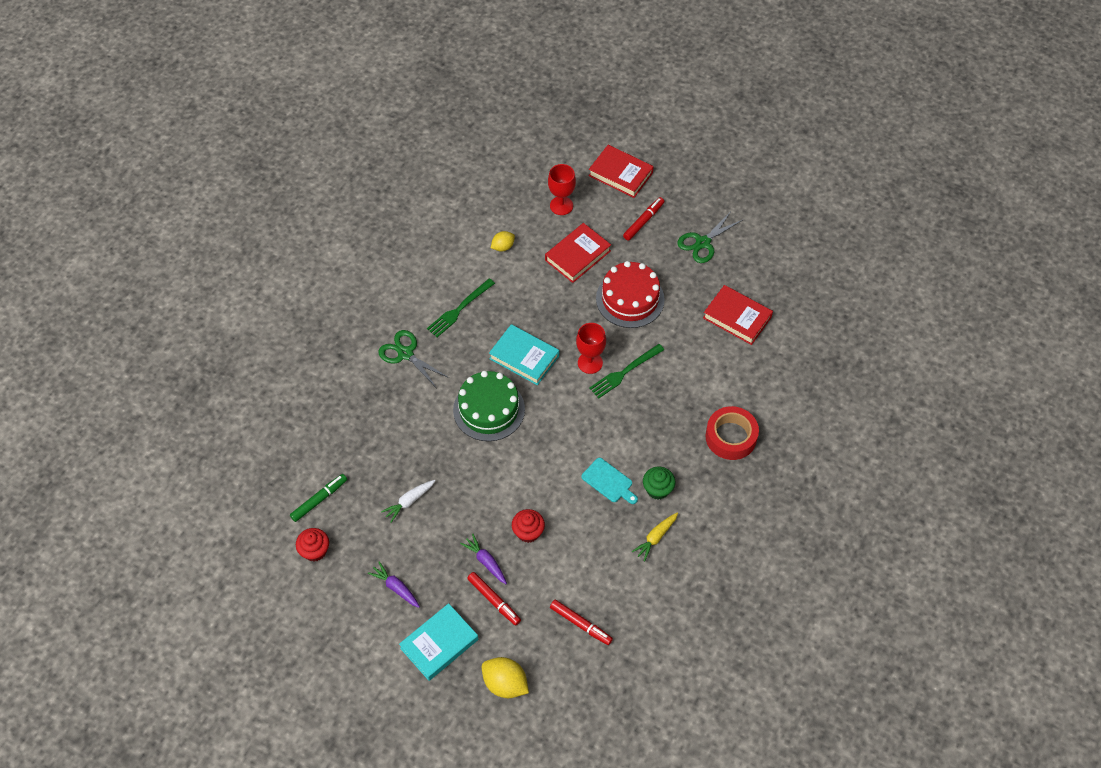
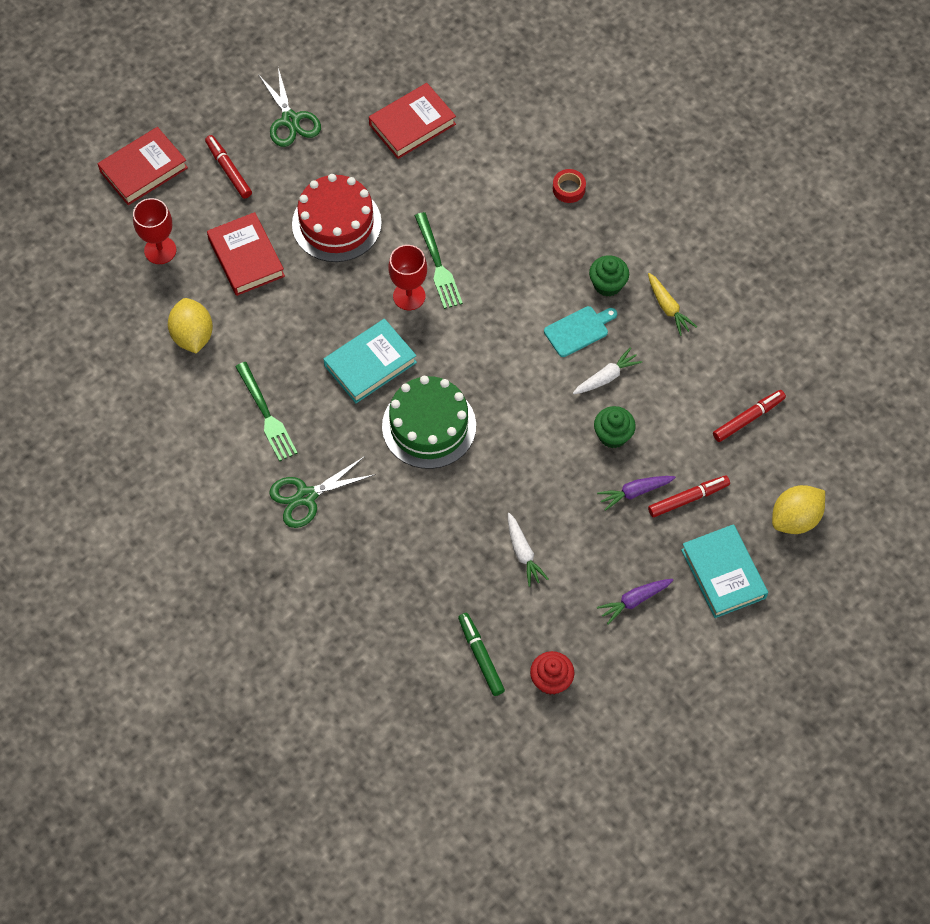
camera: 70 degrees left, 5 degrees up
(503, 247) = (192, 336): yellow lemon -> yellow lemon, size x1.64
(528, 532) = (613, 435): red cupcake -> green cupcake
(576, 513) = (607, 377): none -> white carrot
(731, 437) = (568, 189): red tape -> red tape, size x0.52

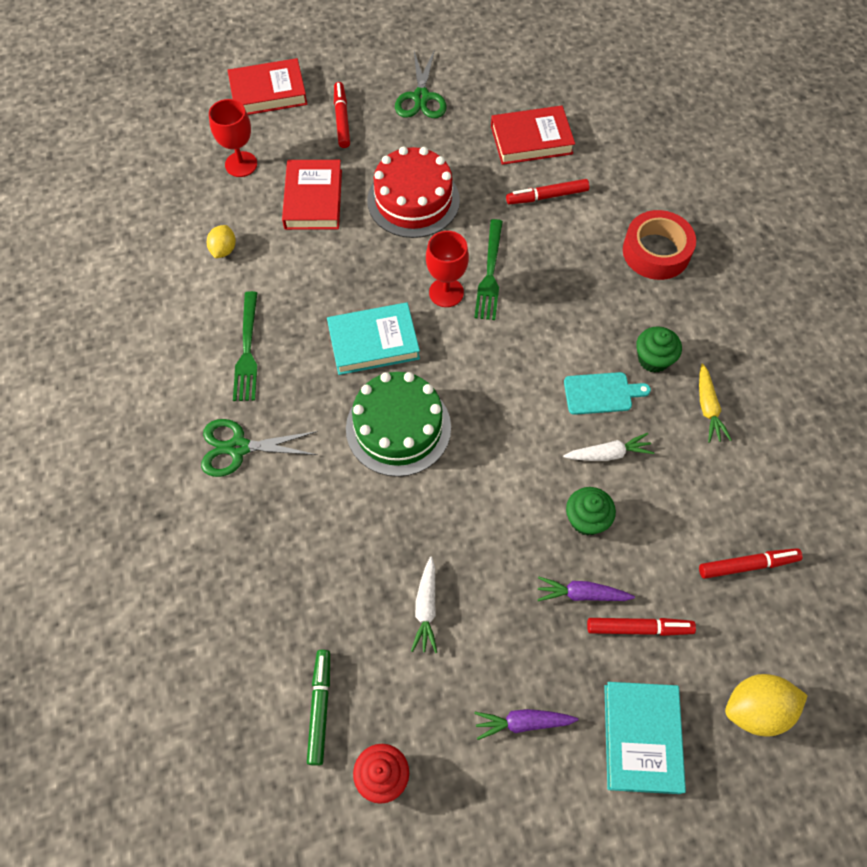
camera: 25 degrees right, 0 degrees up
(192, 336) = (224, 250): yellow lemon -> yellow lemon, size x0.61
(452, 174) = (547, 196): none -> red marker
(568, 189) = (656, 252): red tape -> red tape, size x1.91

